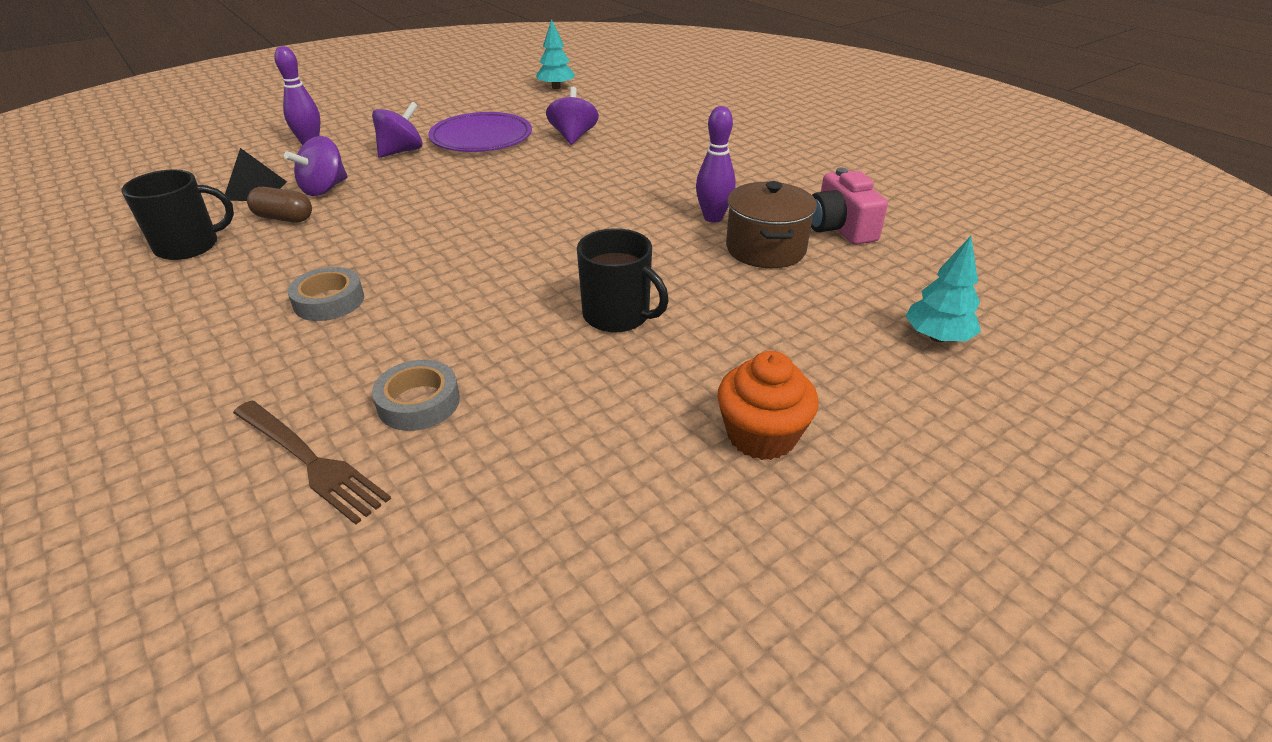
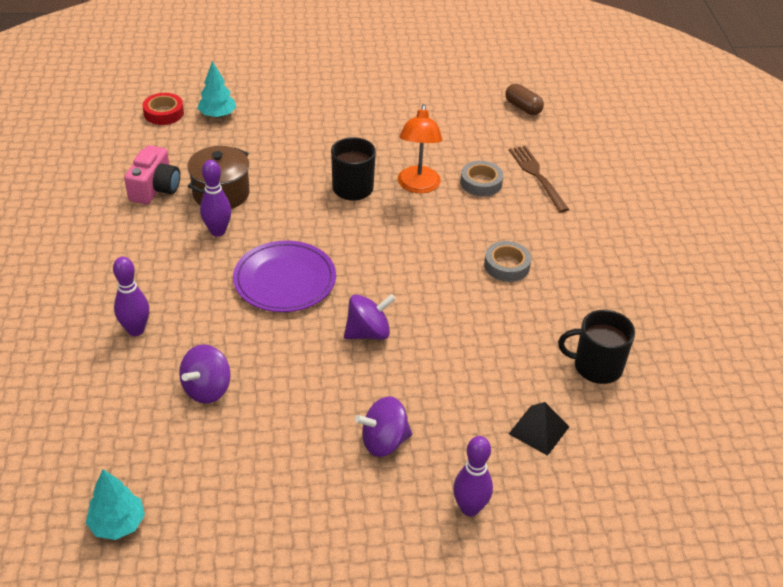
camera: 150 degrees left, 5 degrees up
(284, 218) = (520, 372): brown capsule -> brown capsule (523, 107)
(324, 189) = (477, 403): purple spinning top -> purple spinning top (368, 333)
(481, 138) = (292, 432): purple plate -> purple plate (285, 280)
(523, 355) = (418, 186): none -> orange lamp
(675, 144) = (136, 330): none -> purple bowling pin
(761, 435) = (348, 114): orange cupcake -> none
(1001, 308) = (164, 113): none -> red tape

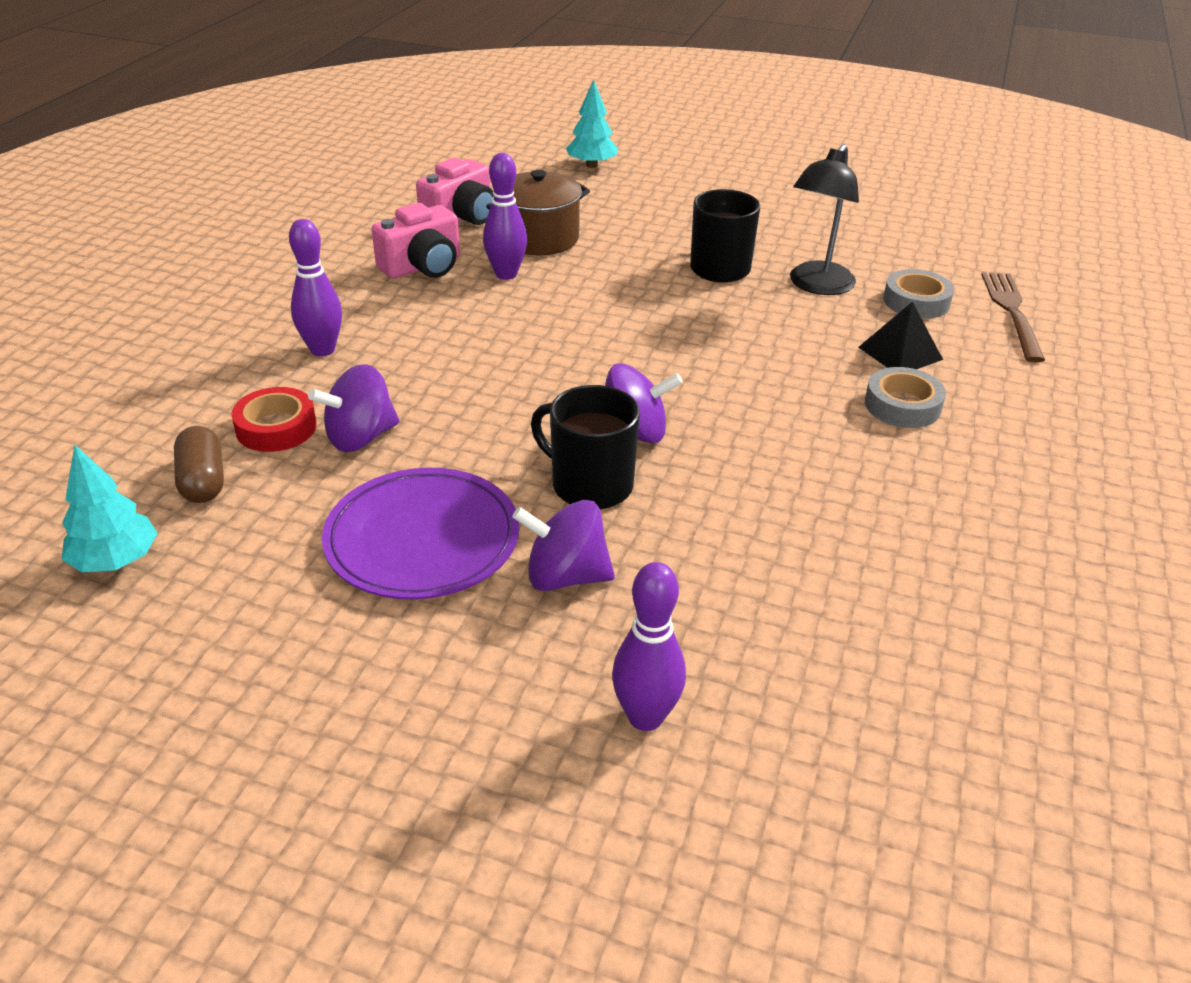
camera: 25 degrees right, 5 degrees down
(157, 240) = (423, 267): none -> pink camera
(164, 113) = (527, 152): red tape -> red tape (276, 428)
(285, 280) = (556, 344): purple plate -> purple plate (422, 539)
(418, 186) = (817, 286): orange lamp -> black lamp
(523, 107) = (1029, 234): brown capsule -> brown capsule (203, 481)
(539, 430) = (835, 639): black pyramid -> black pyramid (900, 353)
(596, 367) = (990, 577): black mug -> black mug (590, 485)

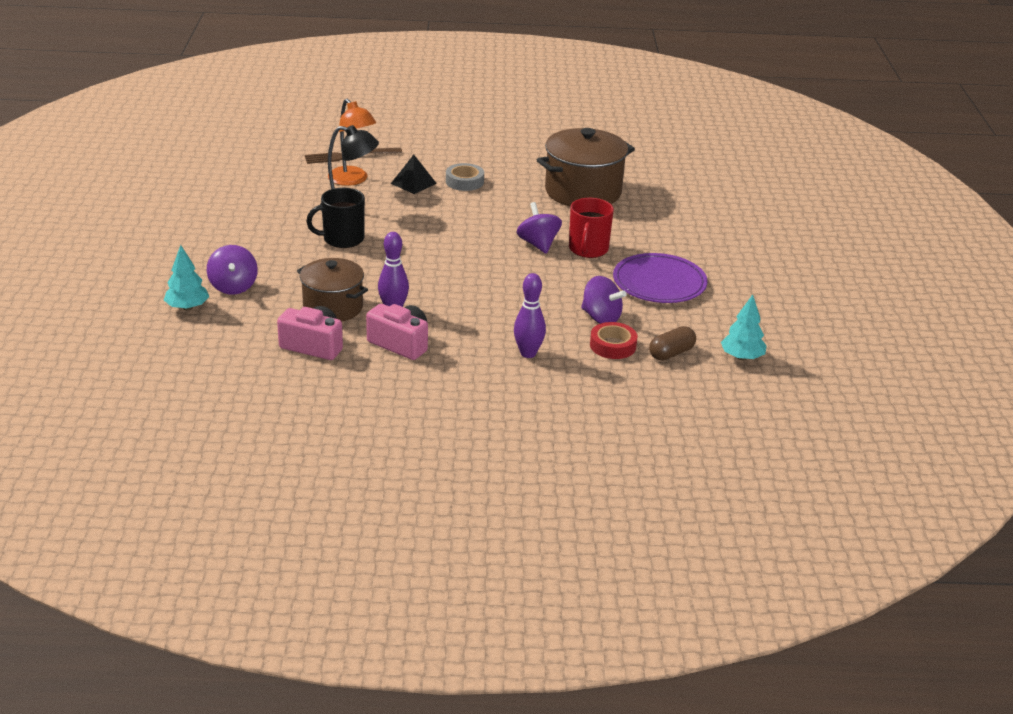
camera: 110 degrees left, 5 degrees down
(565, 576) = (652, 246): purple spinning top -> purple spinning top (233, 287)
(590, 485) = (588, 249): black mug -> red mug
(645, 717) = (708, 220): purple bowling pin -> none
(838, 545) = (583, 192): none -> brown pot
(916, 301) = (352, 180): grey tape -> orange lamp

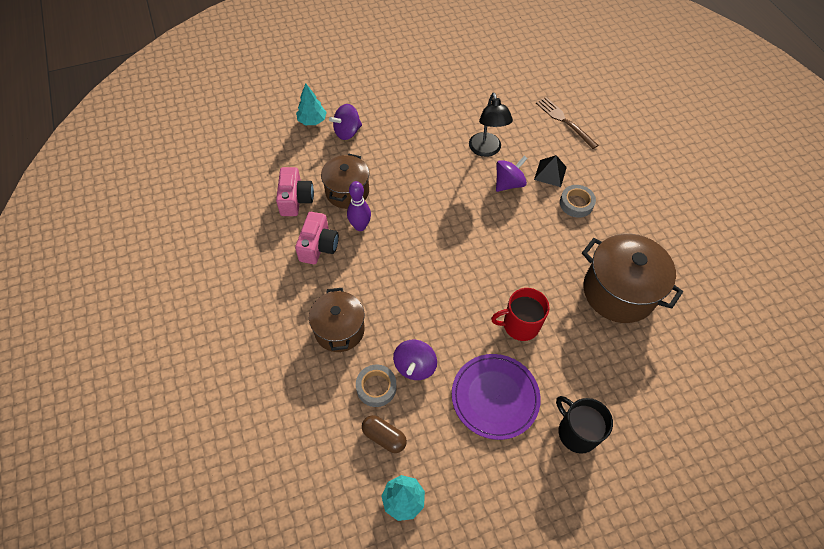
camera: 70 degrees right, 25 degrees up
(342, 239) = (440, 163): black mug -> black mug (576, 432)
(352, 180) = (529, 136): orange lamp -> none
(528, 353) = (339, 330): purple bowling pin -> brown pot
(538, 244) = (506, 286): purple spinning top -> purple spinning top (508, 183)
(613, 345) = (376, 387): red tape -> grey tape

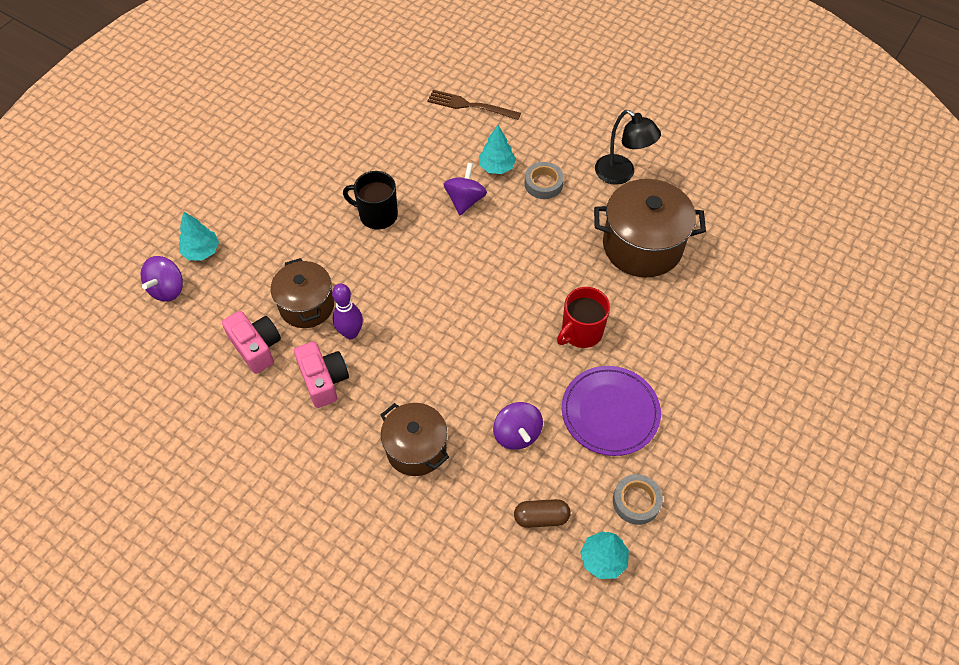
camera: 35 degrees left, 0 degrees up
(347, 132) = (252, 241): purple spinning top -> purple spinning top (167, 289)
(376, 387) = (497, 478): grey tape -> grey tape (636, 501)
(486, 150) = (416, 178): black lamp -> black lamp (621, 174)
(550, 173) = (496, 167): black pyramid -> turquoise tree
(576, 432) = (700, 395): black mug -> black mug (377, 215)

